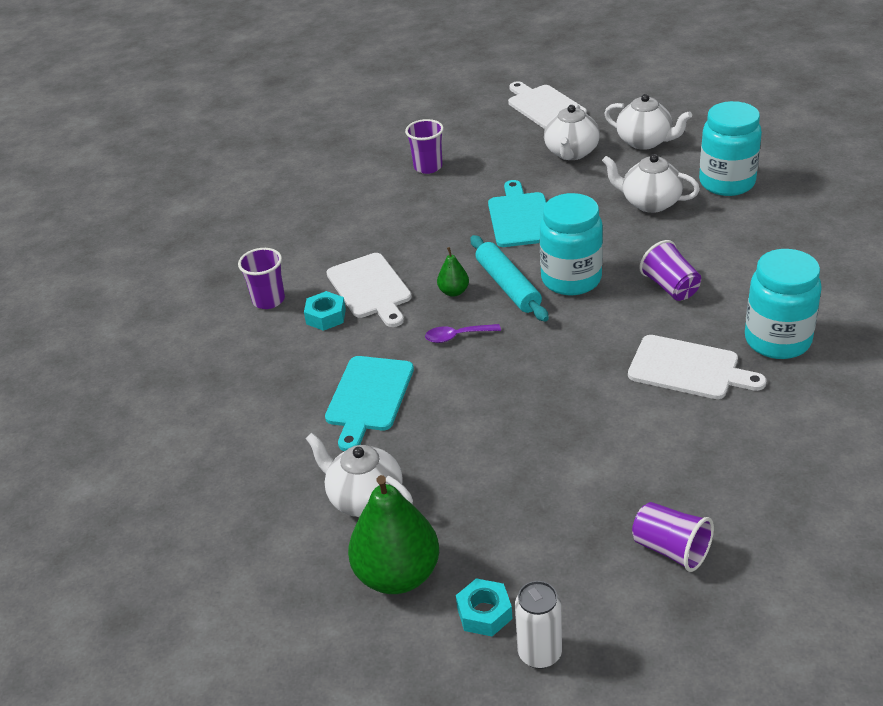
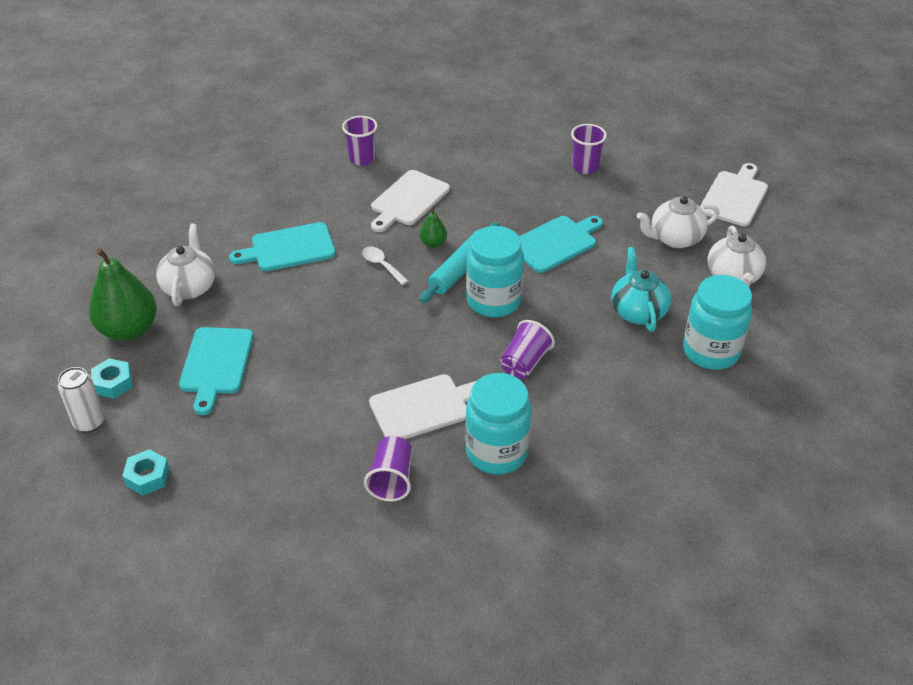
camera: 55 degrees right, 5 degrees up
(326, 316) = (362, 192): turquoise nut -> turquoise nut (147, 477)
(457, 336) = (382, 265): purple spoon -> white spoon
(517, 509) = (216, 364): none -> turquoise cutting board
(650, 203) = (638, 311): white teapot -> turquoise teapot
(671, 550) = (214, 459): purple cup -> purple cup (392, 479)
(688, 369) = (424, 407): white cutting board -> white cutting board turned 105 degrees counterclockwise

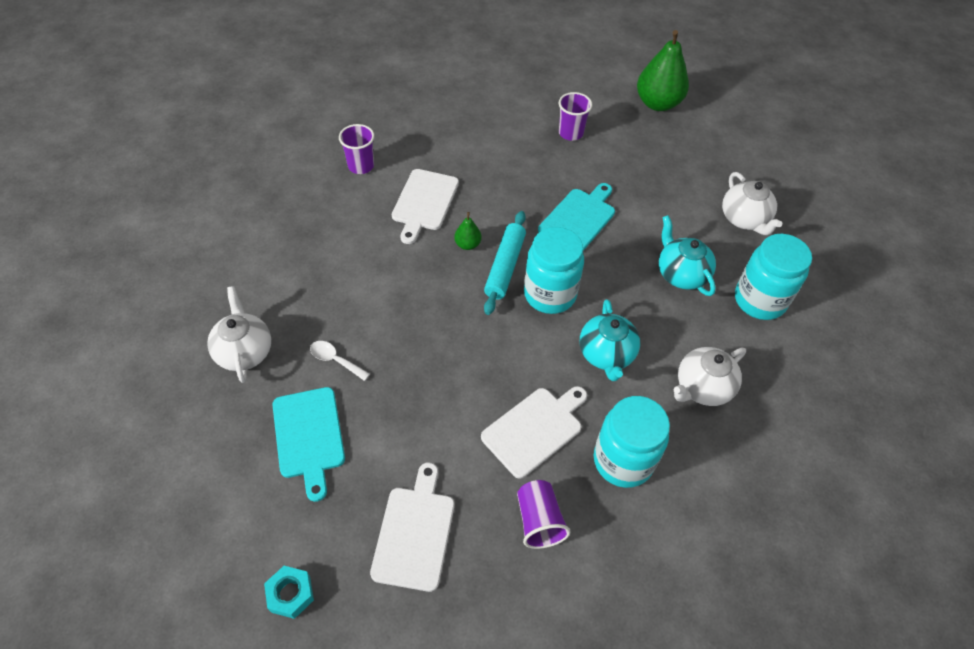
camera: 20 degrees left, 10 degrees up
(89, 422) = (200, 545): white can -> none
(113, 383) = (207, 489): turquoise nut -> none
(129, 329) = (199, 419): green pear -> green pear (657, 103)
(288, 248) = (329, 282): turquoise cutting board -> none
(382, 265) = (429, 280): white spoon -> white spoon (335, 360)
(524, 363) = (606, 354): purple cup -> turquoise teapot
(675, 238) = (679, 191): white teapot -> white teapot (702, 388)
(734, 196) = (709, 137): white cutting board -> white cutting board (415, 532)

